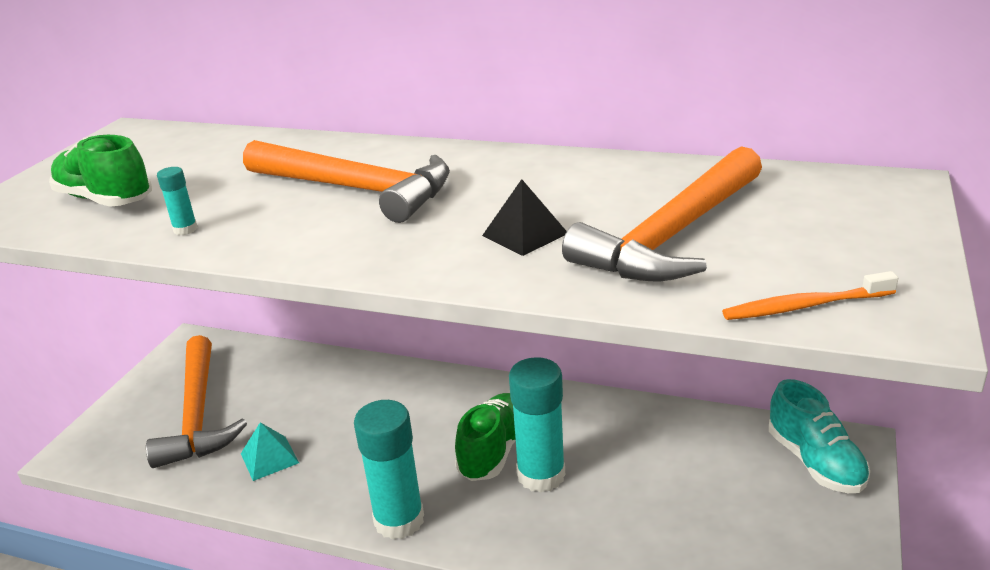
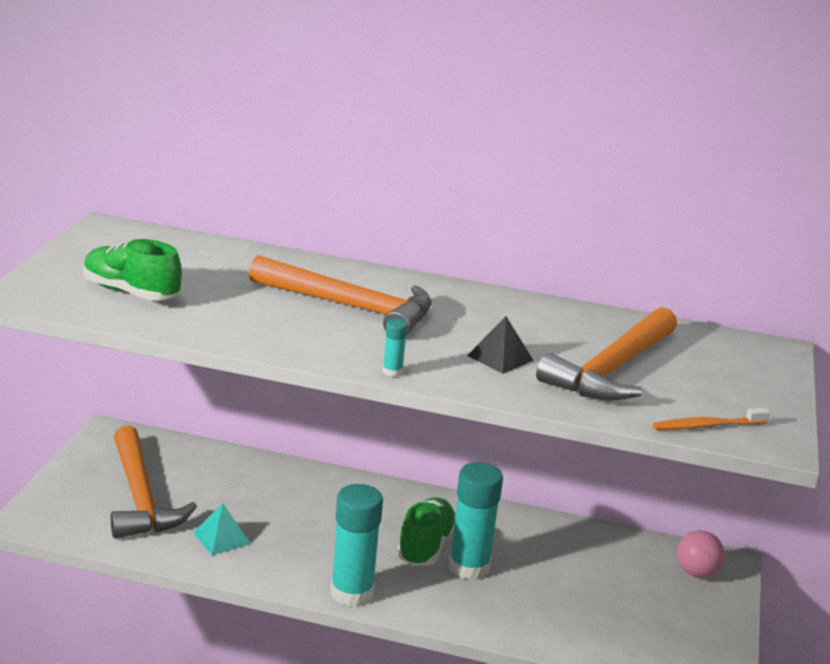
camera: 10 degrees left, 5 degrees down
(185, 229) = (219, 326): turquoise glue stick -> turquoise glue stick (392, 371)
(815, 462) = (696, 573): turquoise shoe -> pink ball

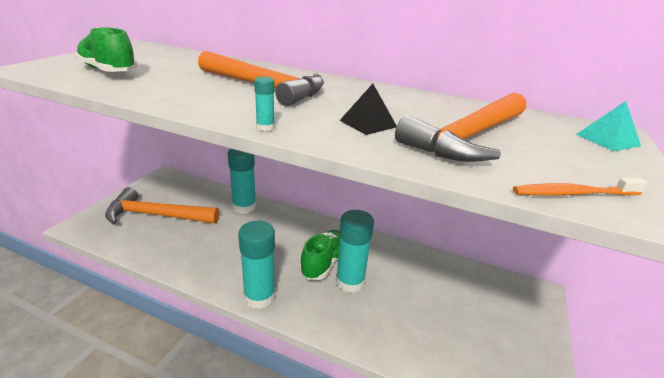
camera: 10 degrees right, 5 degrees up
(140, 497) = (157, 215): orange hammer -> orange hammer turned 105 degrees clockwise
(221, 538) = (190, 246): turquoise pyramid -> turquoise pyramid (607, 140)
(272, 475) = (244, 207): none -> turquoise glue stick
(696, 573) = (517, 300): pink ball -> none

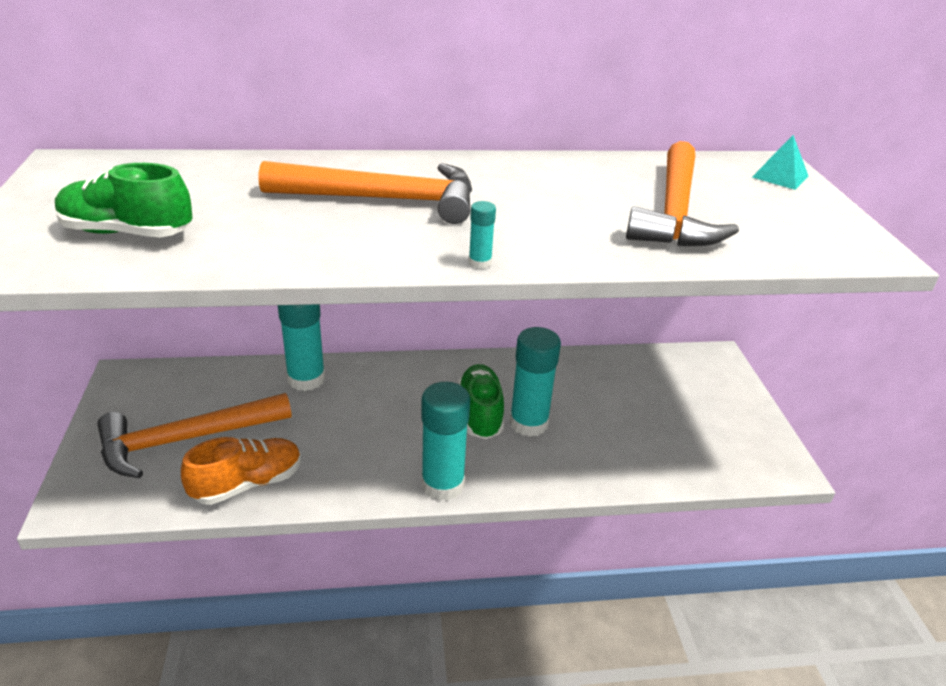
camera: 30 degrees left, 5 degrees up
(160, 249) = (247, 483): none -> orange shoe
(368, 123) = (568, 222): black pyramid -> none
(573, 193) = (807, 250): orange toothbrush -> none

